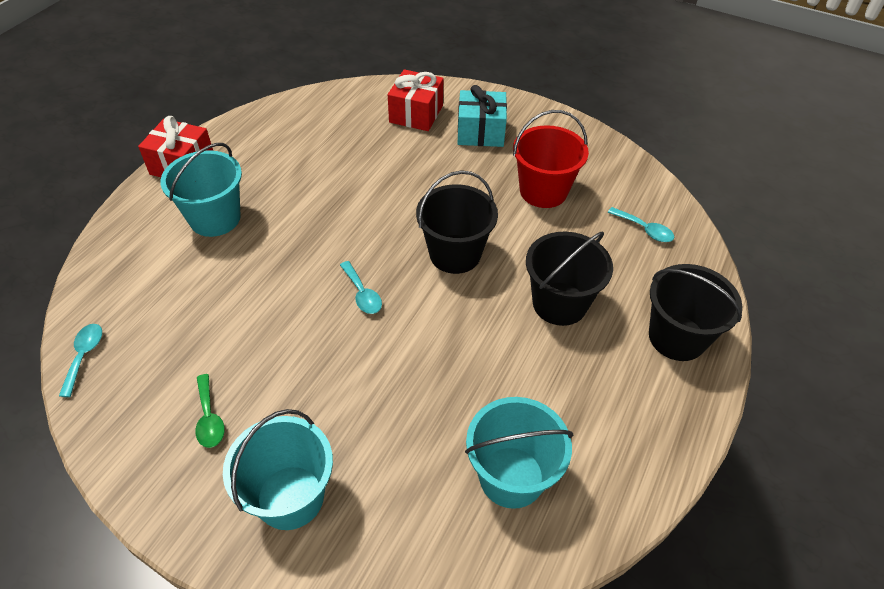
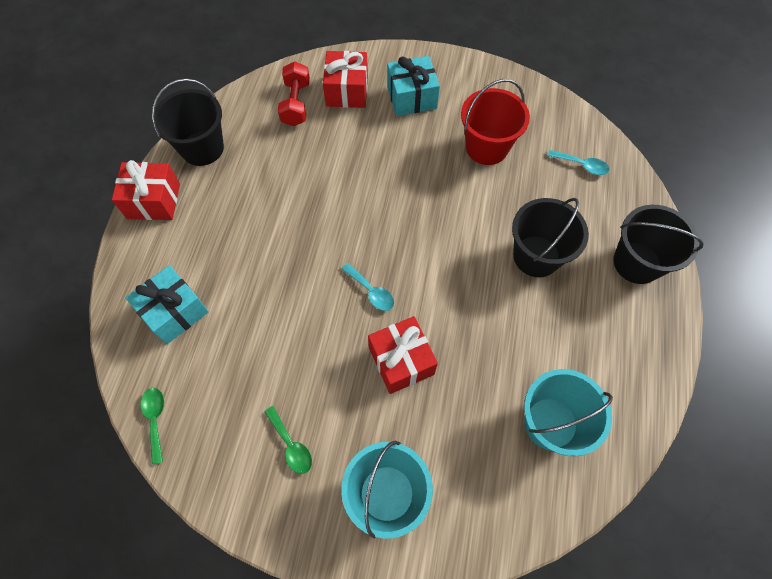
camera: 15 degrees left, 15 degrees up
(84, 356) = (155, 419): turquoise spoon -> green spoon
(153, 264) = (174, 312): none -> turquoise gift
(215, 218) = (209, 250): turquoise bucket -> none
(360, 114) = (296, 104): none -> red dumbbell
(365, 368) = (401, 361): none -> red gift
(455, 254) = (434, 231): black bucket -> black bucket (202, 148)

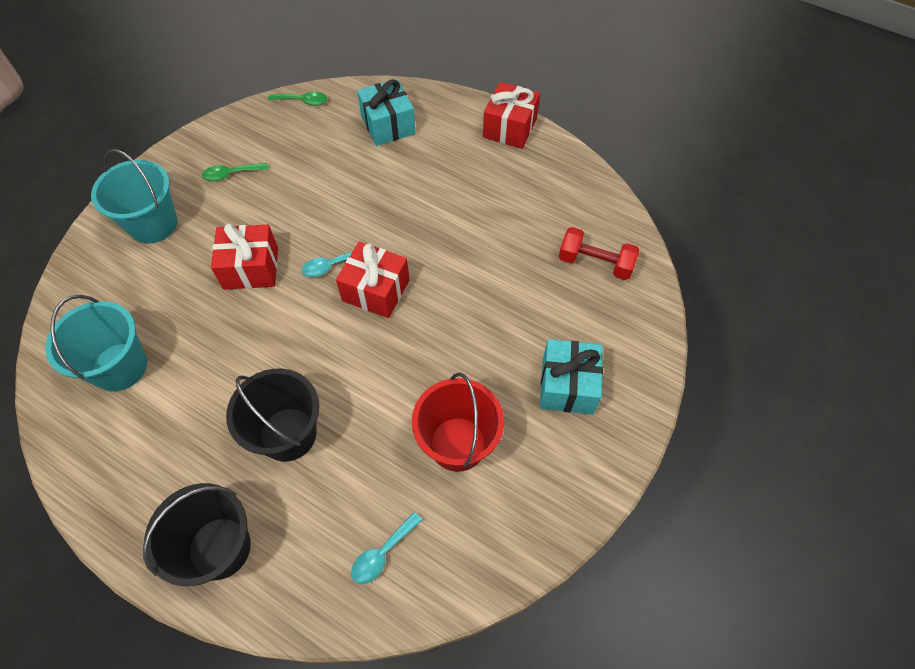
camera: 110 degrees right, 5 degrees down
(202, 148) = (560, 172): black bucket -> none
(347, 91) = (600, 318): red gift -> red gift (376, 290)

